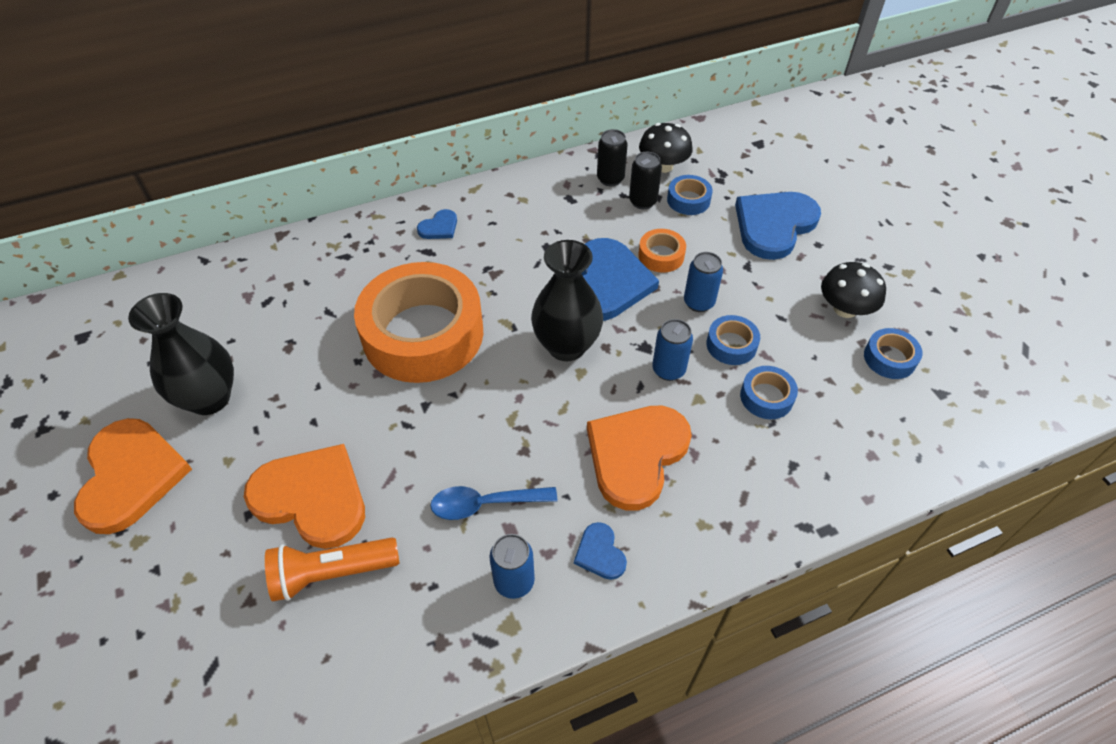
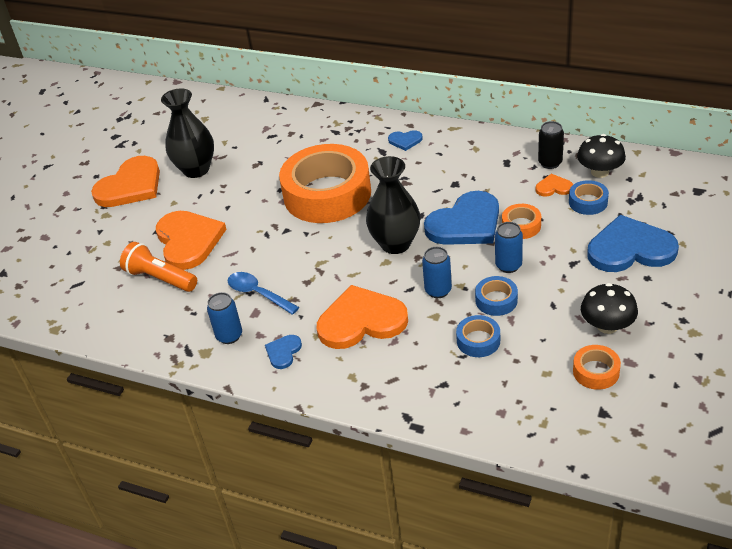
camera: 50 degrees right, 10 degrees down
(642, 201) = (553, 187): black can -> orange heart
(889, 358) = (596, 371): blue tape -> orange tape

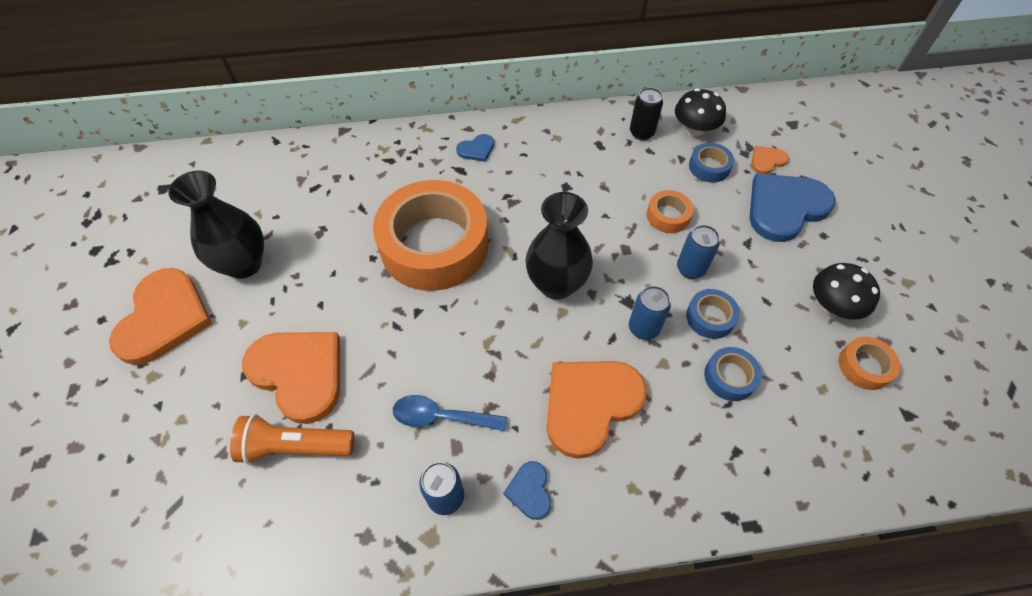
camera: 35 degrees left, 15 degrees up
(465, 223) = (611, 232): blue heart -> none
(553, 187) = (665, 160): orange heart -> orange heart (767, 161)

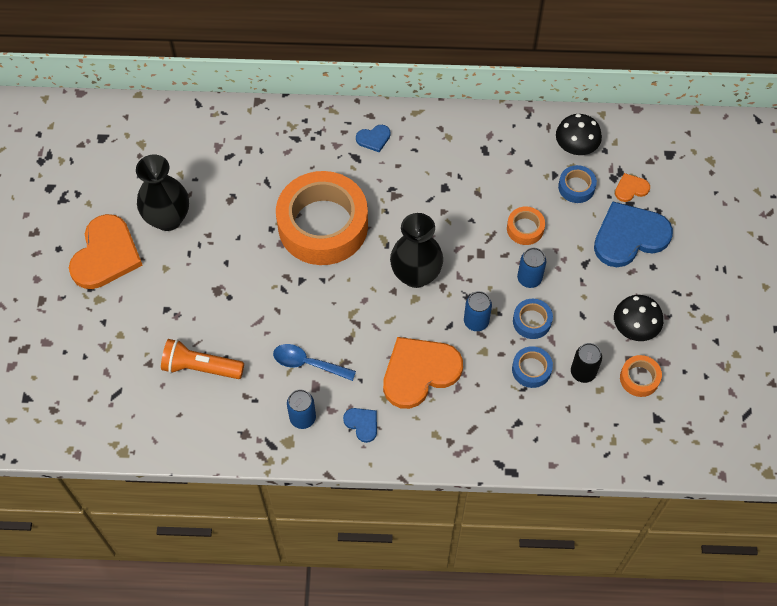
camera: 10 degrees right, 5 degrees up
(299, 373) = (206, 314): orange heart -> none
(530, 491) = (362, 424): blue heart -> blue heart turned 135 degrees clockwise
(641, 133) = (526, 143): black can -> black can (583, 372)

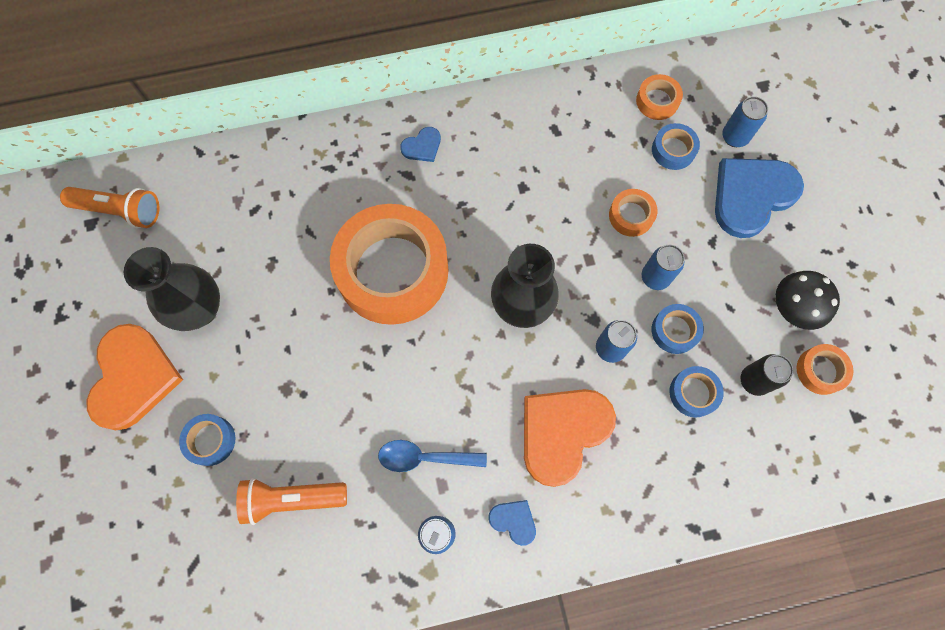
camera: 15 degrees left, 10 degrees up
(127, 133) = (120, 211): none -> orange flashlight
(151, 312) = (210, 440): none -> blue tape
(576, 146) = (657, 101): black mushroom -> orange tape
(631, 188) = (734, 137): orange heart -> blue can

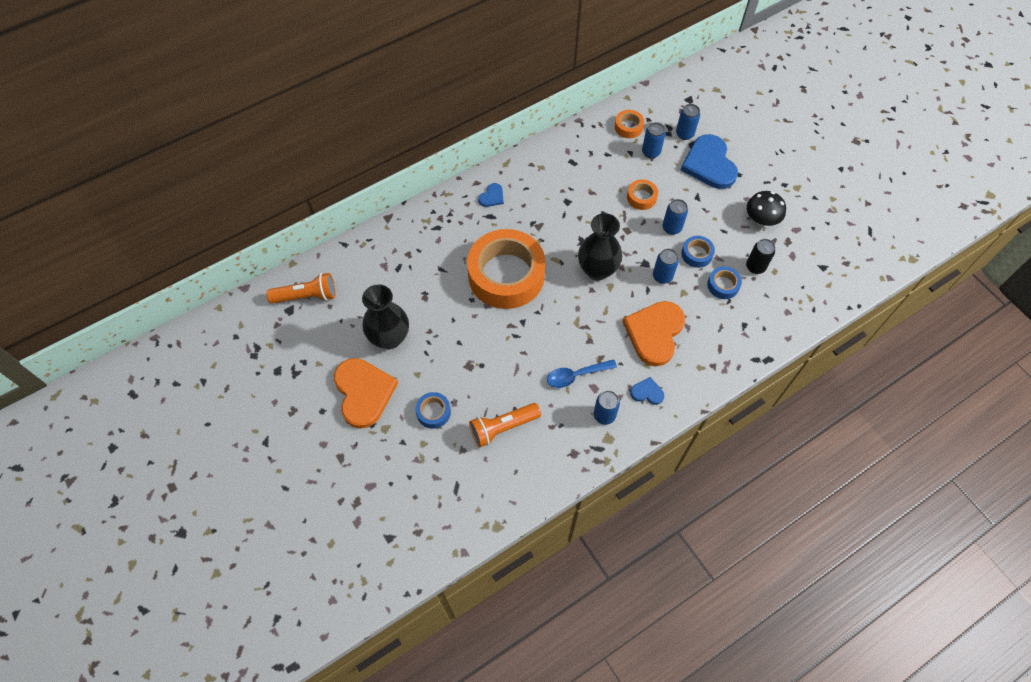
camera: 20 degrees left, 10 degrees down
(673, 150) = (651, 152): blue tape -> blue can
(752, 195) = (709, 164): blue heart -> blue heart turned 45 degrees counterclockwise
(820, 371) = (791, 249): orange tape -> none

